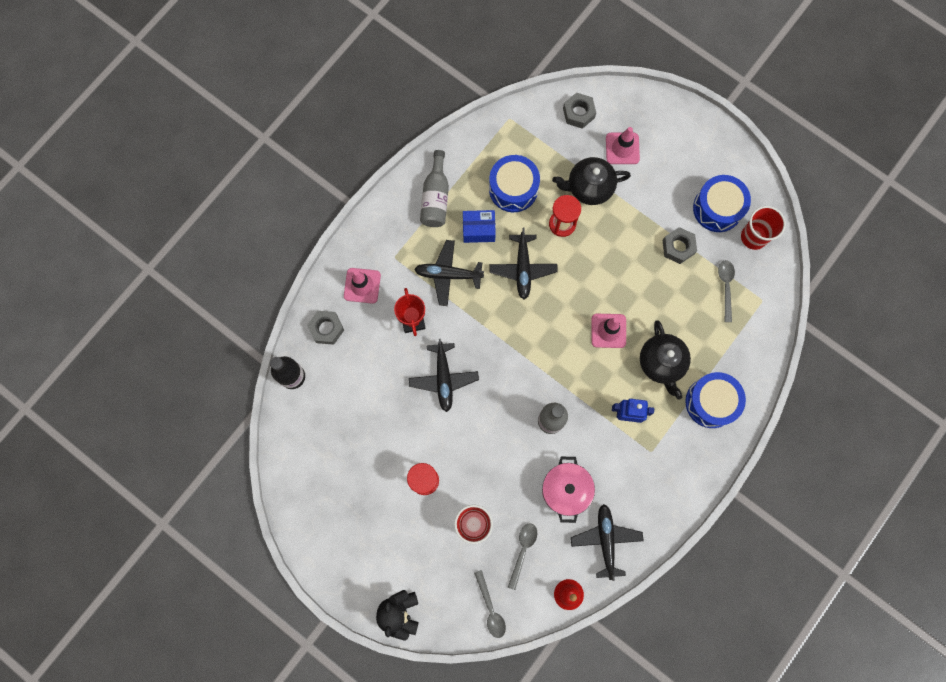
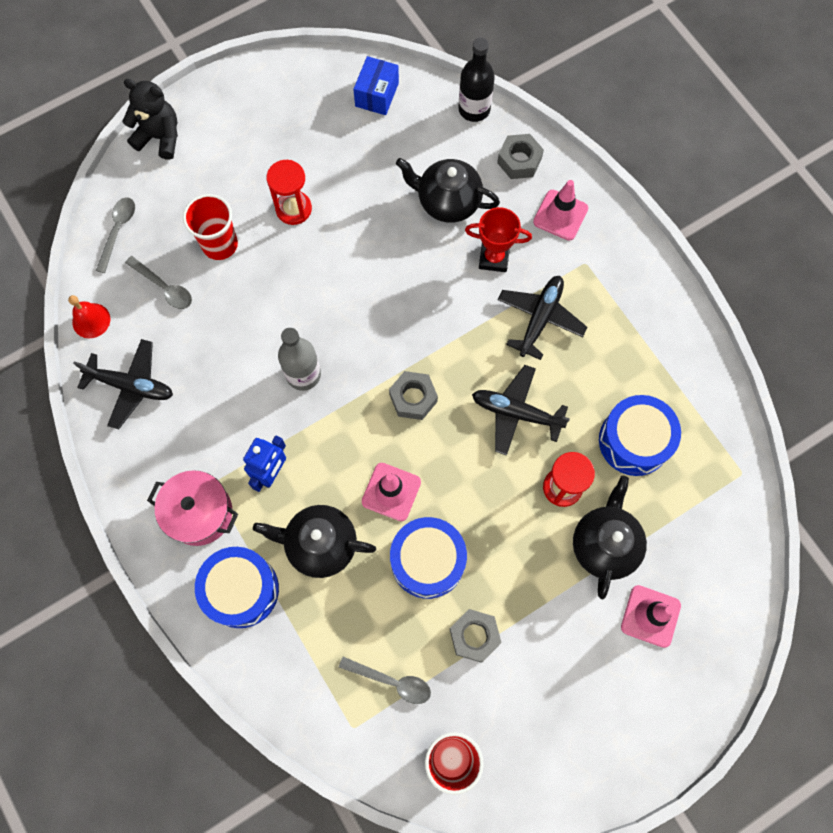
camera: 110 degrees right, 5 degrees down
(379, 369) = (447, 202): none -> black teapot
(435, 197) = (652, 338): grey bottle -> none
(443, 378) = (407, 269): black plane -> none
(478, 230) = (589, 376): blue box -> blue box (377, 94)
(490, 608) = (118, 231): grey spoon -> grey spoon turned 105 degrees clockwise
(565, 490) = (212, 361): pink pot -> pink pot (199, 513)
(578, 113) = (724, 574): grey nut -> grey nut (413, 398)
(717, 208) = (513, 721): blue drum -> blue drum (427, 561)

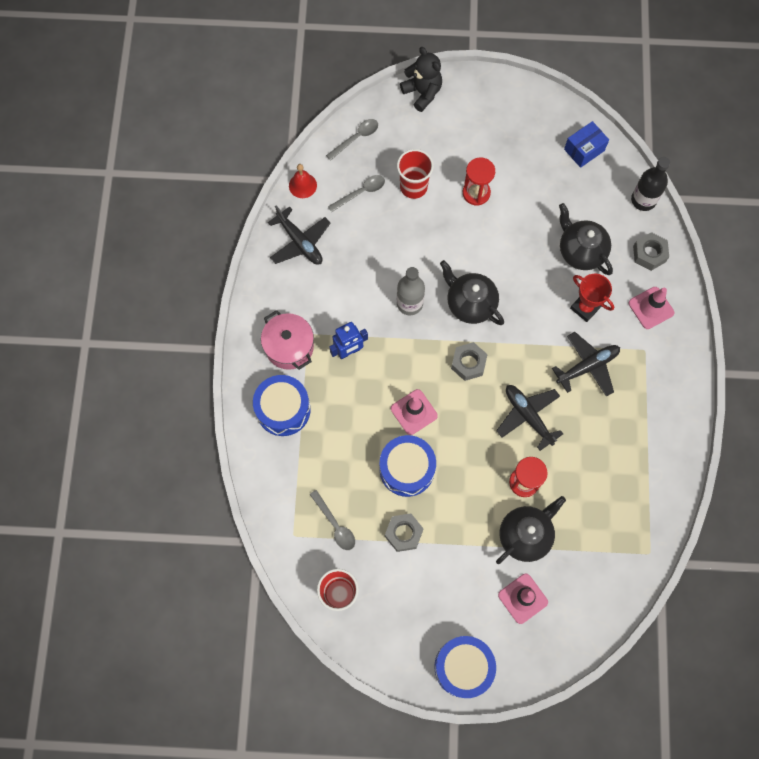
camera: 35 degrees right, 0 degrees up
(164, 287) = (360, 192): grey spoon -> grey spoon turned 105 degrees counterclockwise
(320, 544) = (348, 414): black teapot -> black teapot (470, 303)
(634, 441) = (592, 485): blue drum -> blue drum (463, 667)

